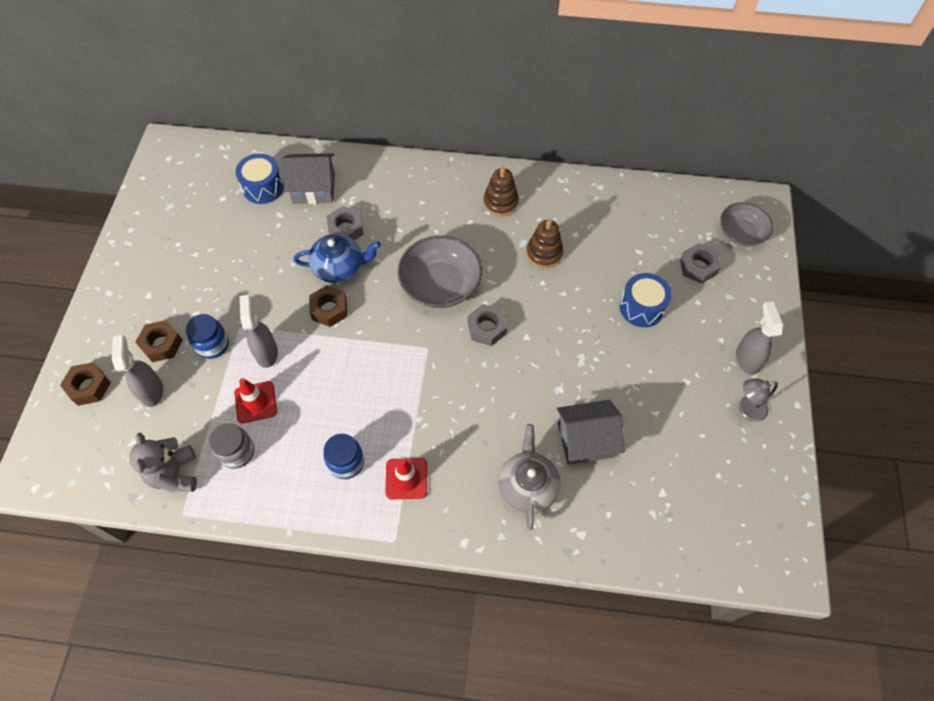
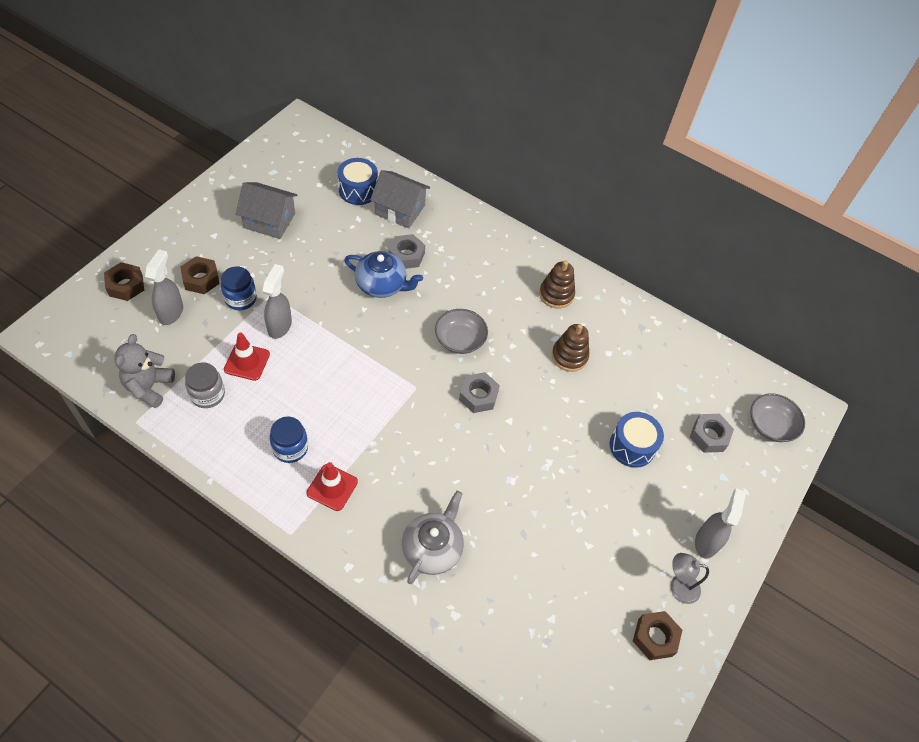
camera: 20 degrees right, 5 degrees down
(329, 309) = (352, 315): brown nut -> brown nut (655, 637)
(440, 284) = (460, 340): grey bowl -> grey bowl, size x0.65
(586, 440) = (509, 536): grey house -> grey house (269, 220)

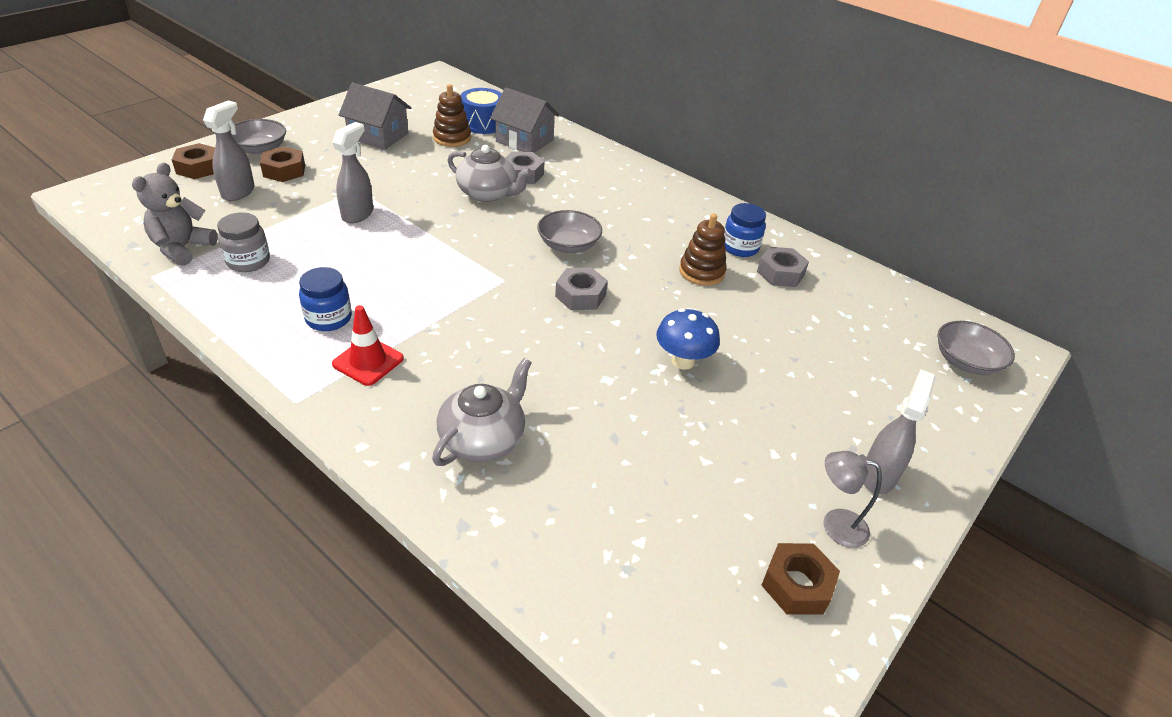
camera: 10 degrees right, 15 degrees down
(170, 253) = (259, 149): none -> grey bowl
(240, 299) = (322, 189): blue jar -> blue jar (740, 247)
(247, 362) = (307, 239): red traffic cone -> none
(382, 285) = (487, 193): blue teapot -> grey teapot
(556, 294) = (692, 219): brown stacking toy -> brown stacking toy (452, 138)
(564, 454) = (683, 361): none -> blue mushroom
(632, 446) = (776, 363): blue drum -> none
(709, 436) = (881, 364): grey nut -> grey nut (780, 273)

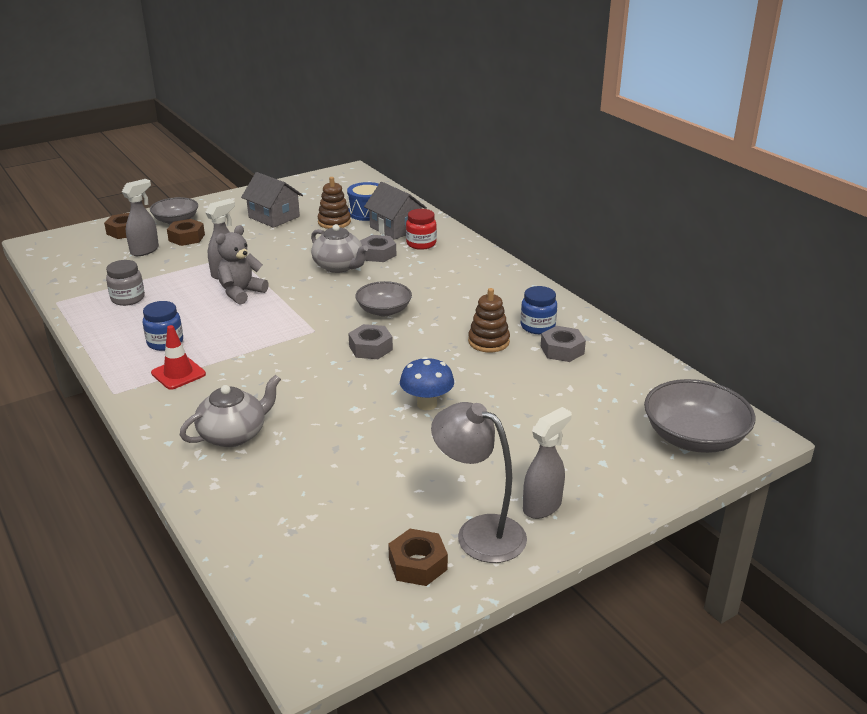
camera: 20 degrees right, 10 degrees down
(182, 248) = (86, 285): grey teddy bear -> grey teddy bear (241, 293)
(562, 158) = (421, 244): none -> red jar
(835, 525) = (479, 532): grey lamp -> grey lamp, size x1.74
(966, 362) = (694, 437): grey bowl -> grey bowl, size x1.54

